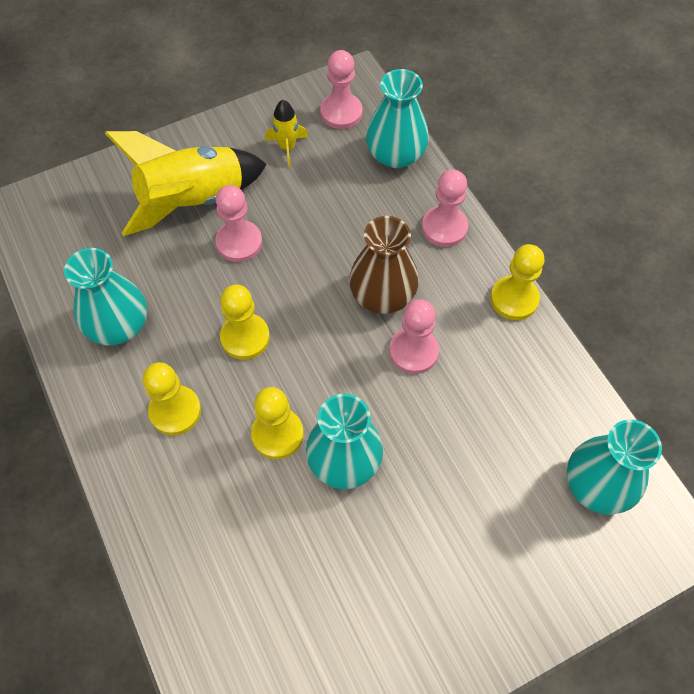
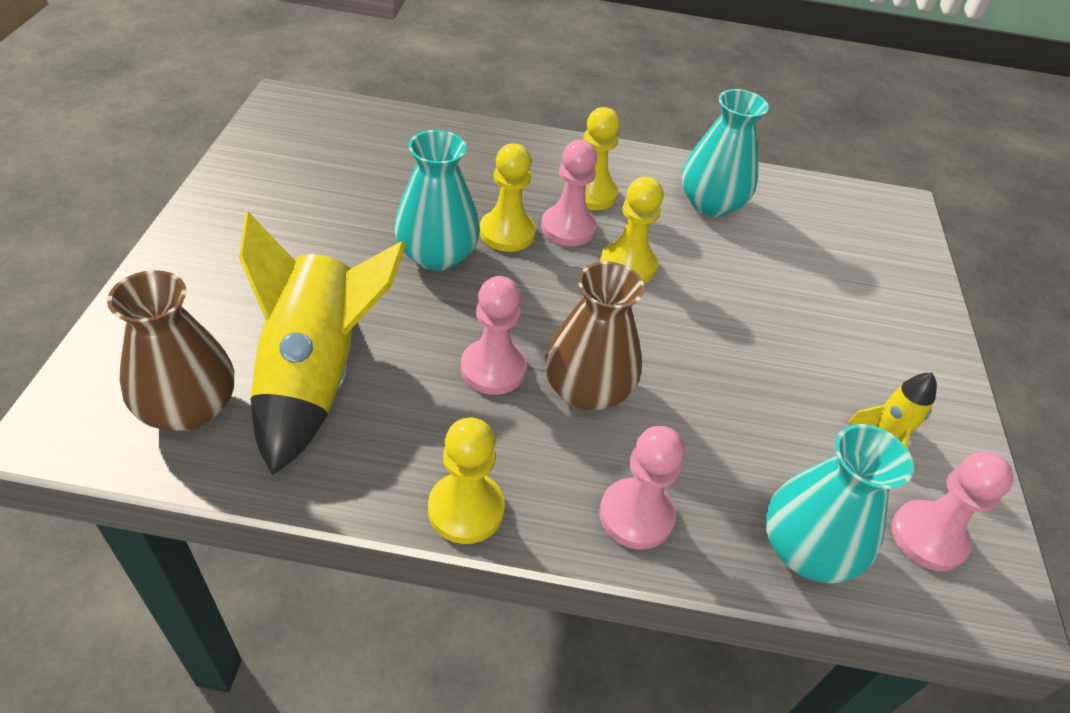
camera: 120 degrees right, 15 degrees down
(193, 201) = (839, 317): yellow rocket -> yellow rocket (315, 376)
(239, 242) = (753, 320): pink pawn -> pink pawn (568, 228)
(597, 485) = (189, 408): turquoise vase -> brown vase

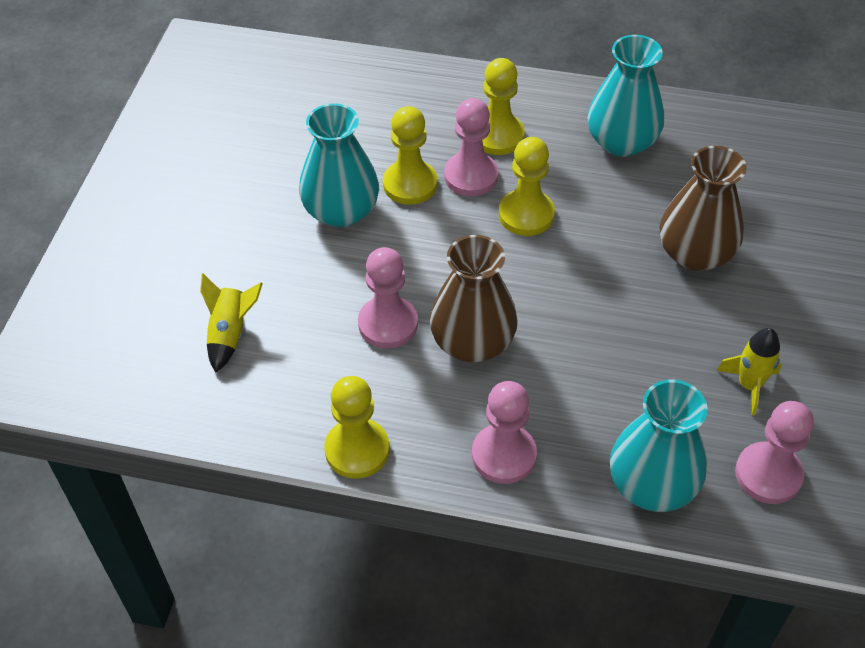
camera: 10 degrees right, 5 degrees up
(189, 408) = (125, 364): brown vase -> brown vase (695, 253)
(315, 376) = (230, 334): yellow rocket -> yellow rocket, size x0.46

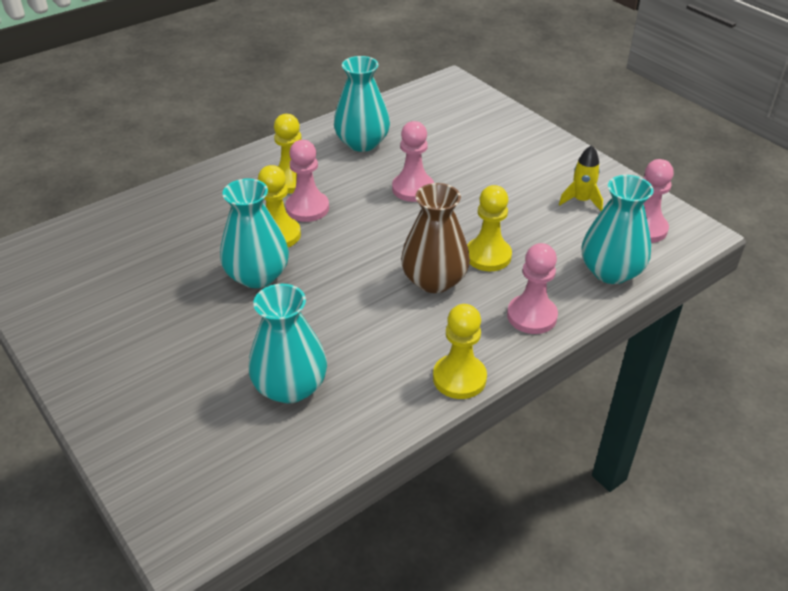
camera: 50 degrees left, 10 degrees down
(230, 334) = (290, 387): yellow rocket -> turquoise vase
(388, 324) = (376, 307): pink pawn -> pink pawn (413, 189)
(526, 215) = (366, 205): yellow pawn -> yellow pawn (488, 256)
(695, 253) = (473, 166): brown vase -> none

